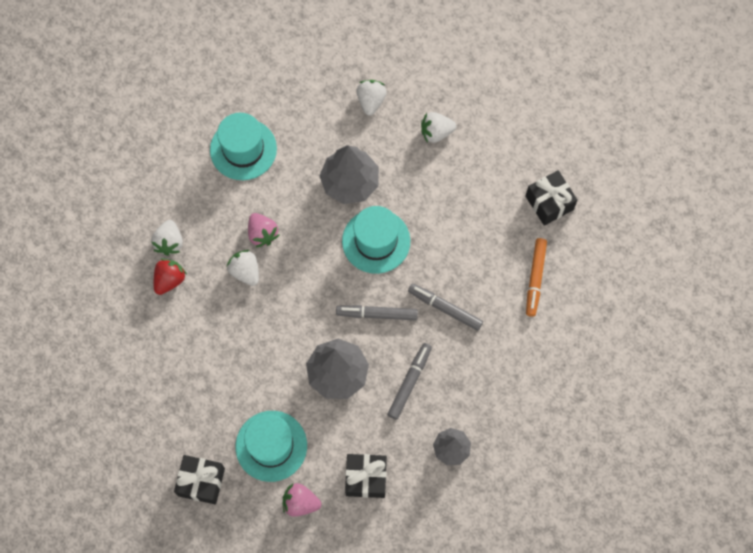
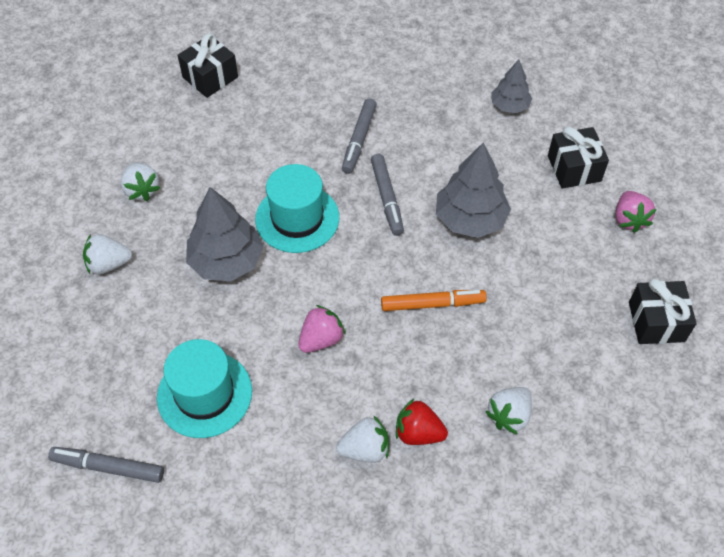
camera: 105 degrees left, 15 degrees down
(245, 271) = (378, 345): white strawberry -> white strawberry (509, 415)
(271, 446) = (581, 262): turquoise hat -> none
(409, 382) = (454, 153): grey marker -> grey marker (108, 467)
(535, 278) = (300, 74): orange marker -> orange marker (432, 304)

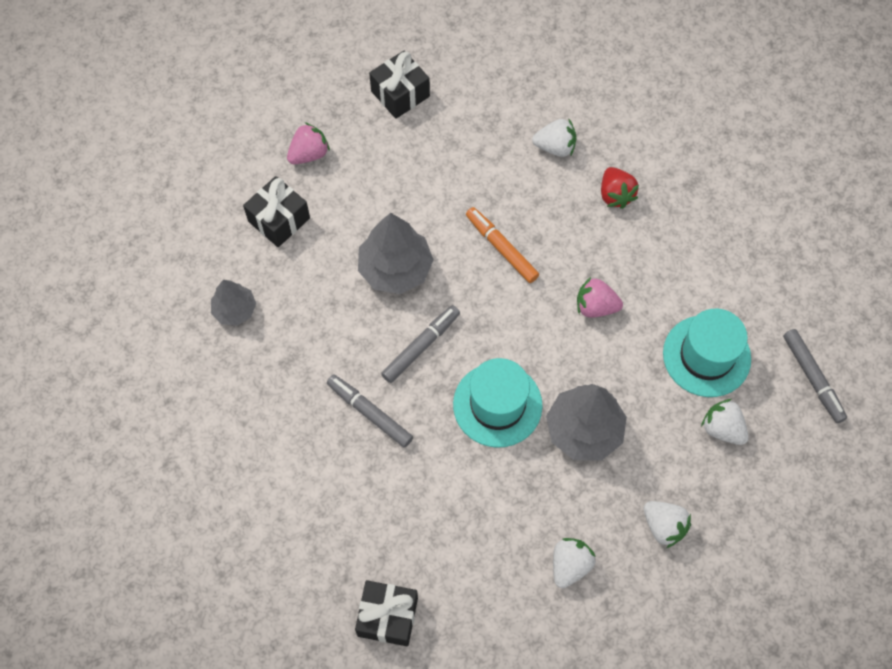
camera: 125 degrees left, 10 degrees up
(359, 140) = (370, 413): grey marker -> grey marker turned 120 degrees counterclockwise
(365, 449) = (655, 220): white strawberry -> white strawberry (722, 428)

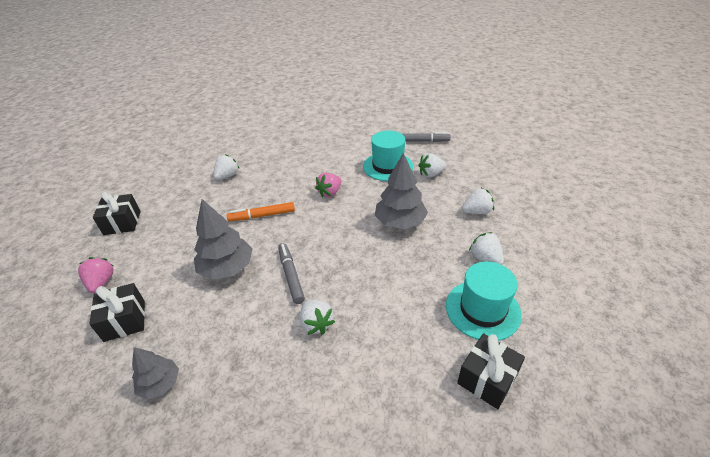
camera: 60 degrees left, 25 degrees down
(370, 413) = (316, 324): grey marker -> white strawberry
(497, 405) = (358, 253): turquoise hat -> turquoise hat (482, 309)
(615, 195) = (275, 166): red strawberry -> none

